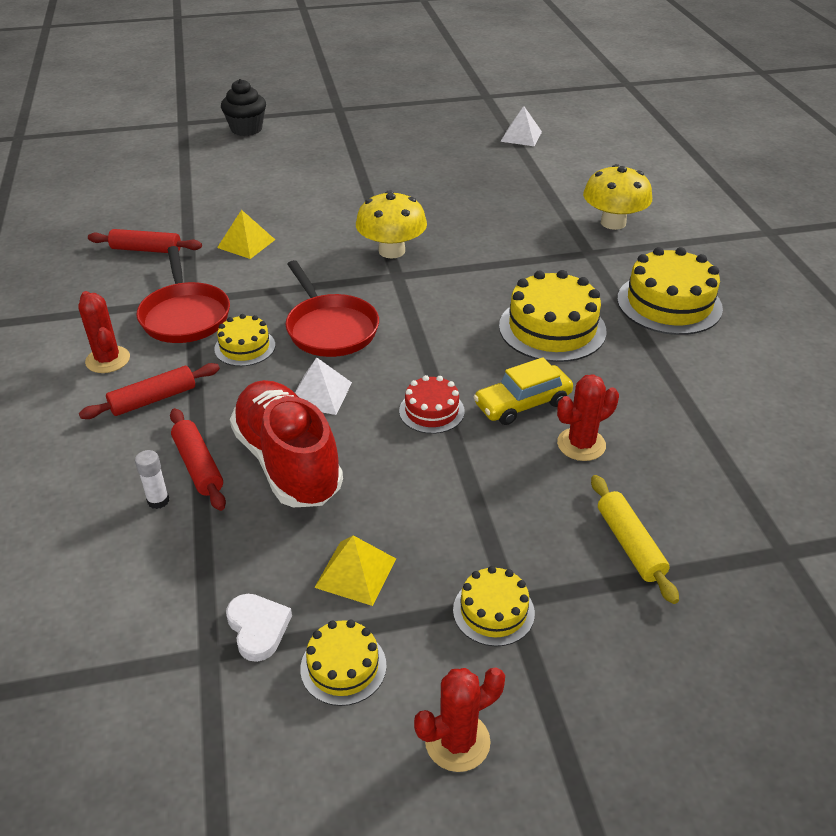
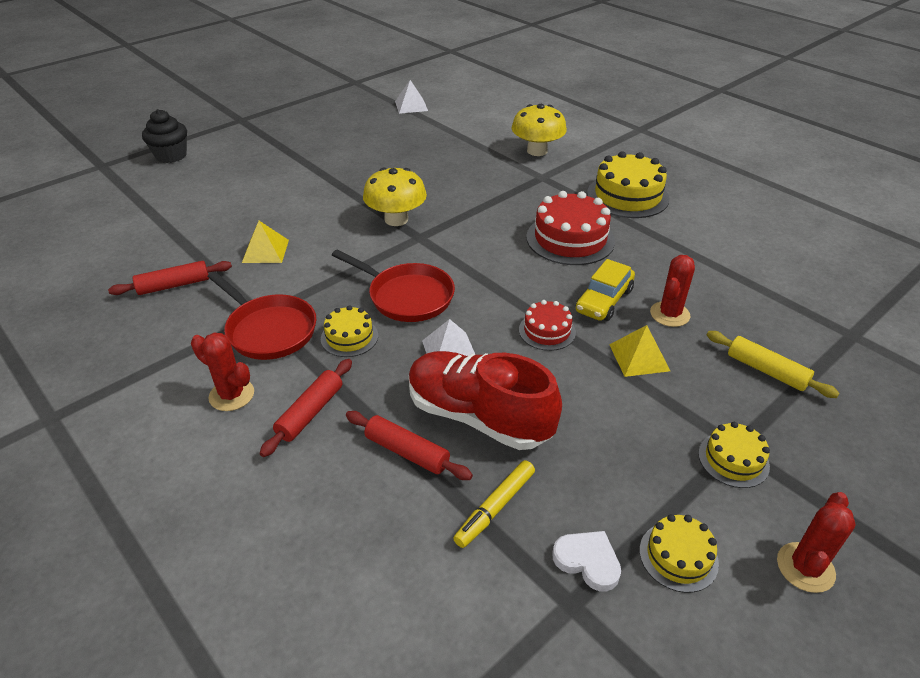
camera: 30 degrees left, 0 degrees up
(158, 501) = (401, 497): white glue stick -> none
(225, 545) = (495, 508): none -> yellow marker
(355, 573) = (615, 479): yellow pyramid -> yellow pyramid (639, 357)
(552, 328) = (570, 239): yellow cake -> red cake

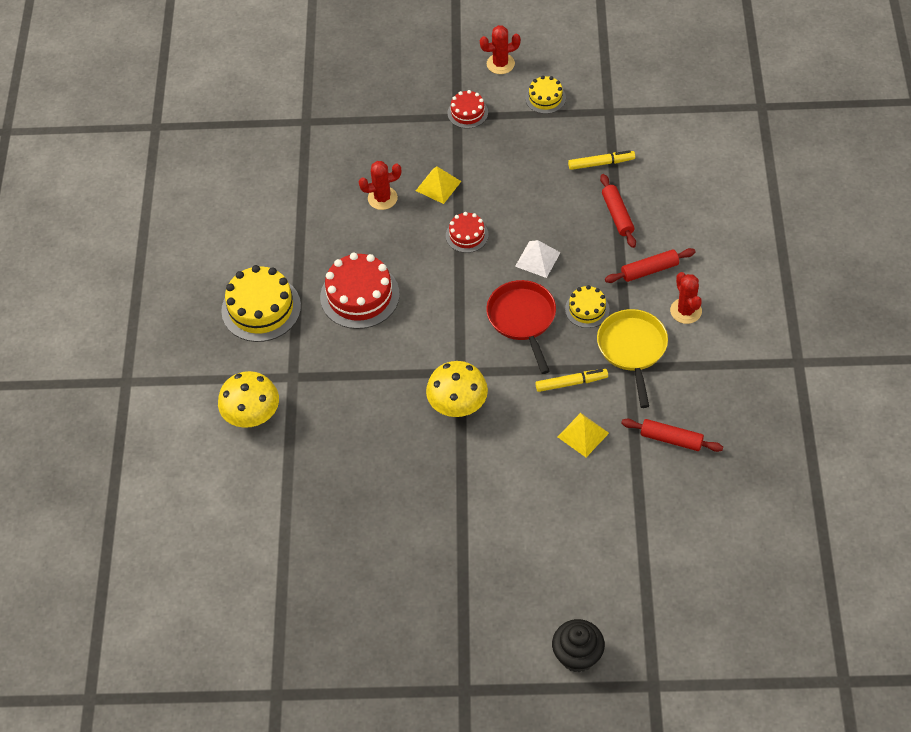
camera: 135 degrees left, 15 degrees up
(268, 330) = (632, 349): red pan -> yellow pan
(309, 276) = (571, 383): none -> yellow marker
(411, 106) = (272, 585): white pyramid -> none
(478, 416) = (563, 210): red shoe -> none
(587, 561) = (585, 120): white heart -> none
(604, 300) = (406, 233): yellow car -> none
(733, 459) = (467, 112): yellow cake -> red cake
(766, 371) = (384, 136): yellow rolling pin -> none

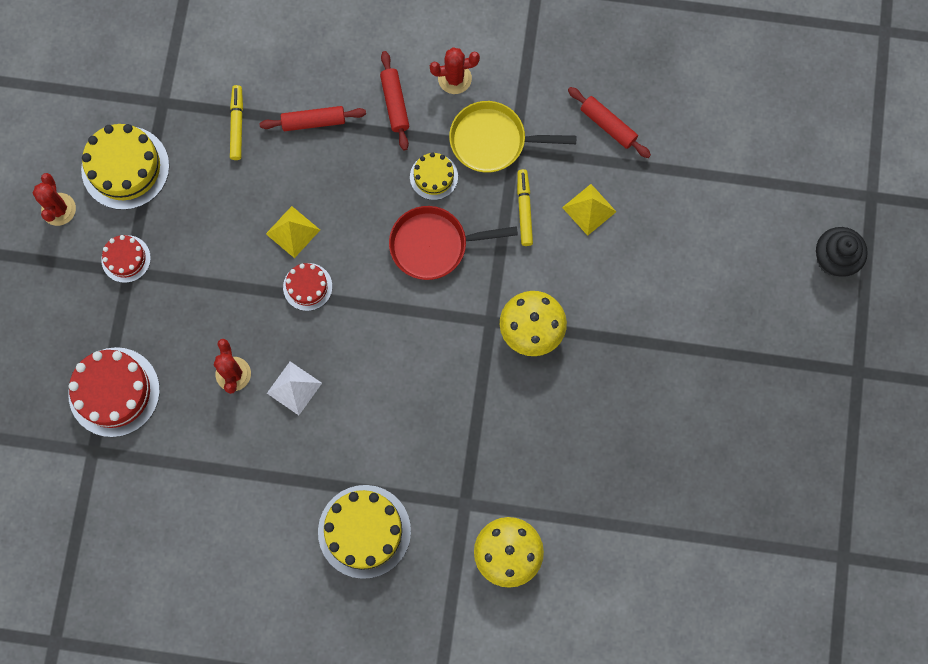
camera: 85 degrees left, 20 degrees up
(359, 296) = (368, 417): red cake -> red cake (114, 392)
(438, 186) = (229, 308): yellow pyramid -> yellow pyramid (293, 231)
(537, 259) = (357, 216): white pyramid -> white pyramid (294, 388)
(545, 98) = (125, 168): yellow cake -> yellow cake, size x1.81
(671, 439) = (608, 125): red rolling pin -> red rolling pin turned 75 degrees counterclockwise

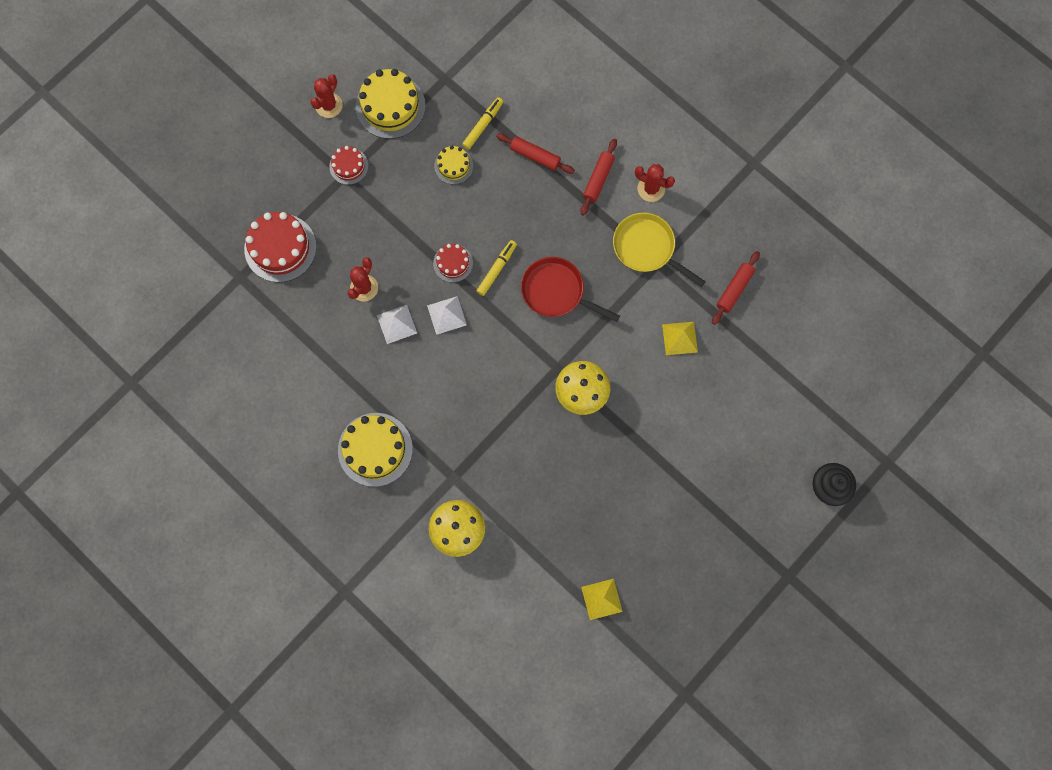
camera: 35 degrees right, 0 degrees up
(293, 231) = (469, 220): yellow pyramid -> yellow pyramid (601, 599)
(339, 344) = (446, 315): none -> white pyramid
(434, 177) = (589, 246): yellow cake -> yellow cake (453, 166)
(524, 209) = (635, 308): yellow marker -> yellow marker (497, 269)
(608, 125) = (734, 290): red rolling pin -> red rolling pin turned 45 degrees clockwise

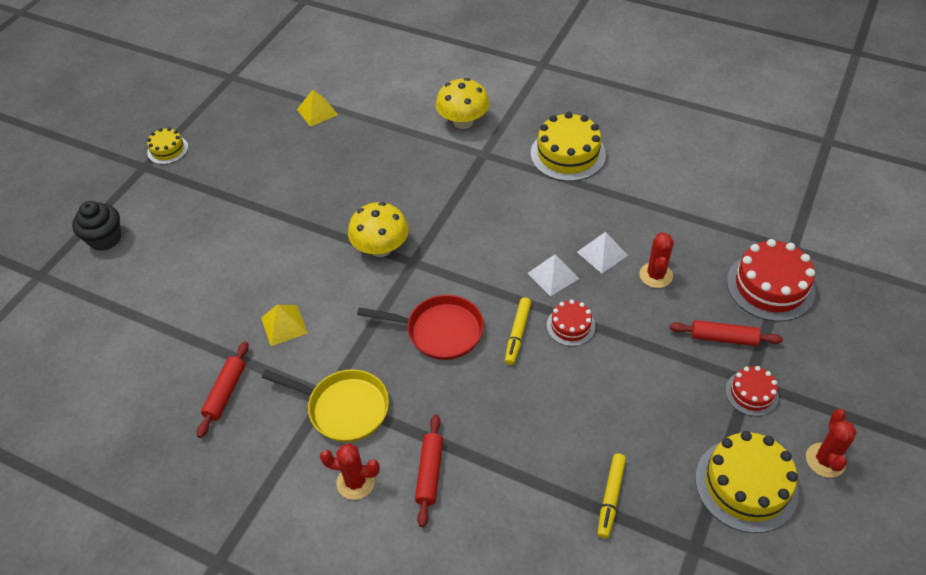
camera: 165 degrees right, 25 degrees down
(453, 166) = (623, 433): yellow cake -> yellow cake (167, 150)
(535, 156) = (524, 478): red rolling pin -> red rolling pin (723, 338)

